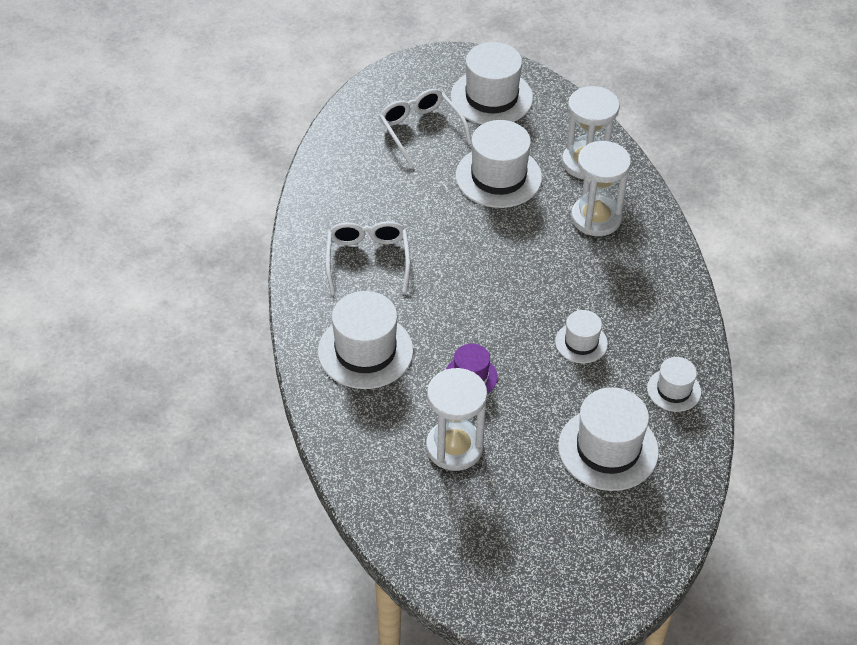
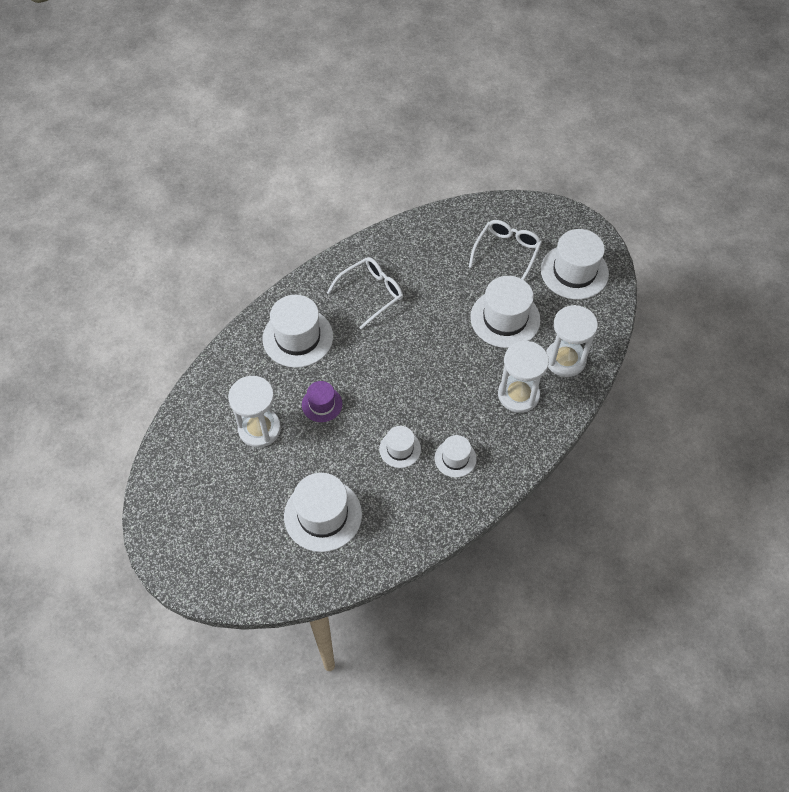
camera: 55 degrees right, 10 degrees up
(674, 390) = (403, 527): white hat -> white hat (455, 458)

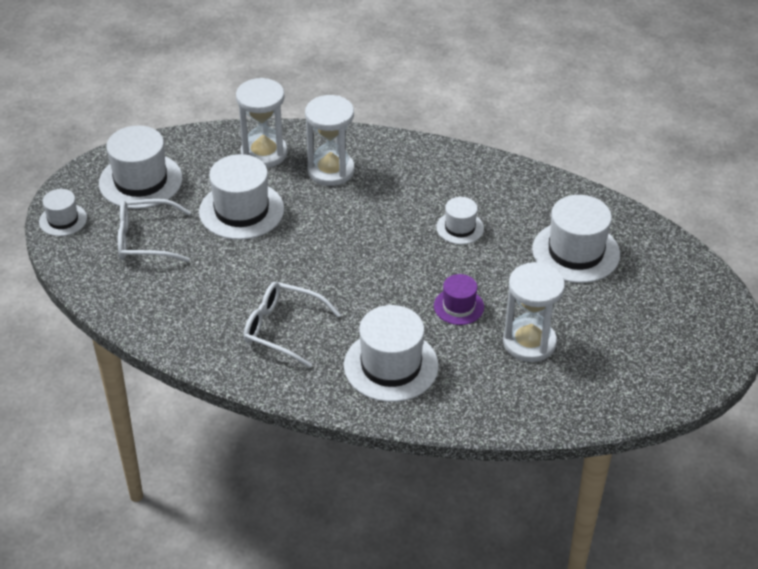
camera: 120 degrees left, 15 degrees down
(455, 458) = (437, 187): white hat -> white hat (63, 220)

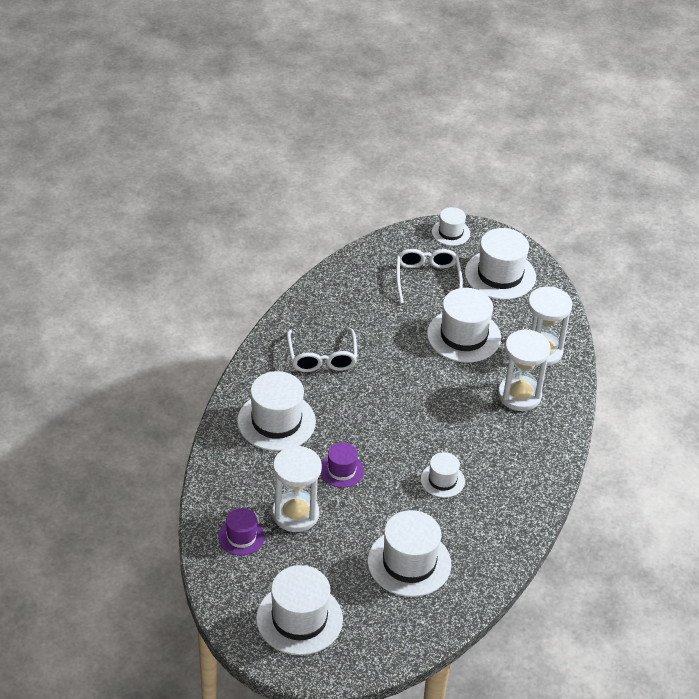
camera: 90 degrees right, 0 degrees up
(282, 329) = (322, 358): white glasses -> white glasses turned 150 degrees clockwise
(572, 387) = (241, 537): none -> purple hat
(670, 333) = (299, 619): none -> white hat

